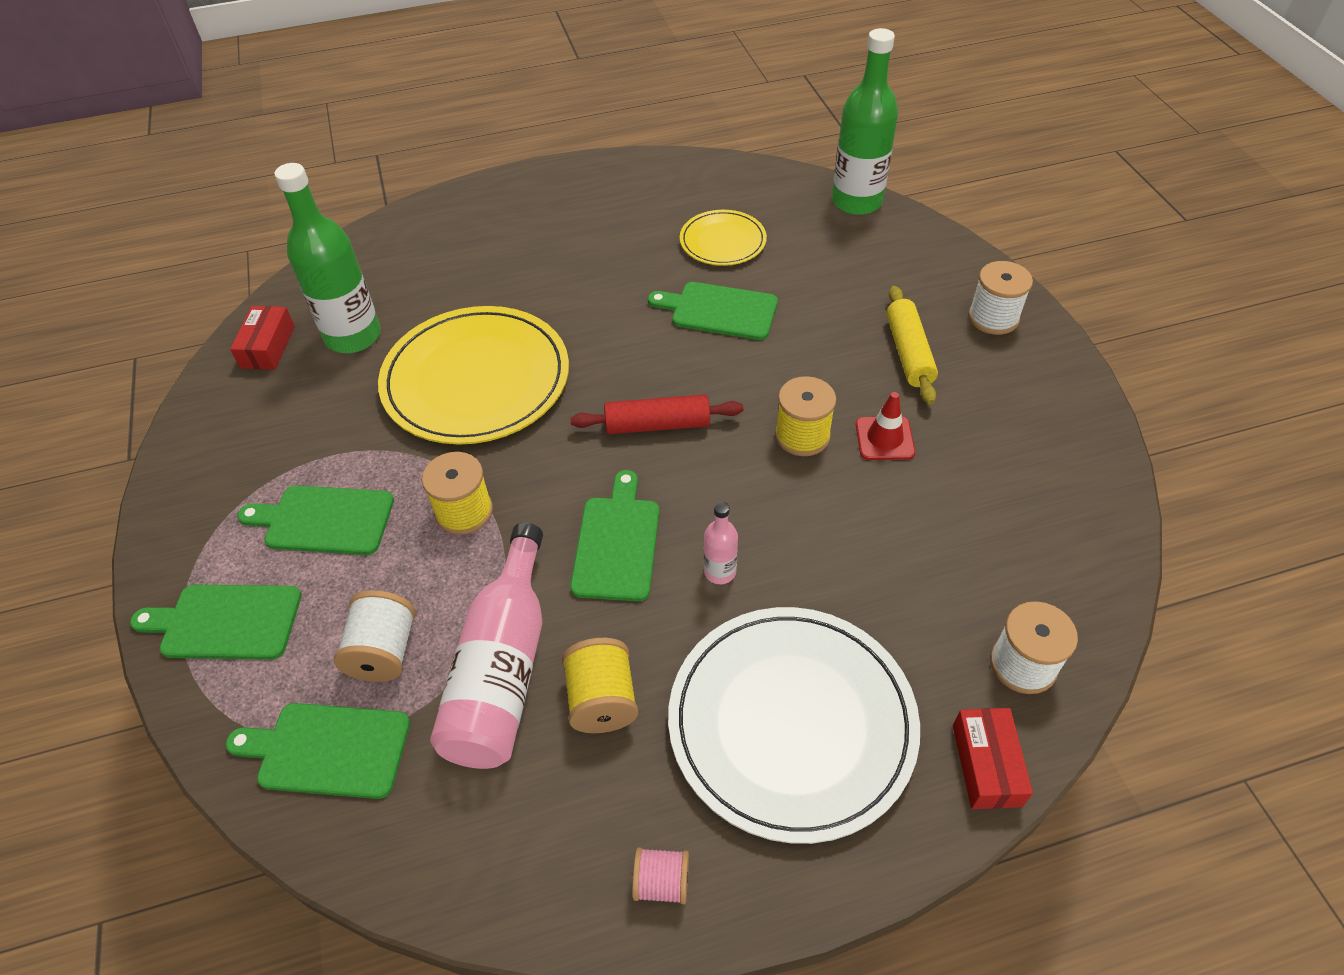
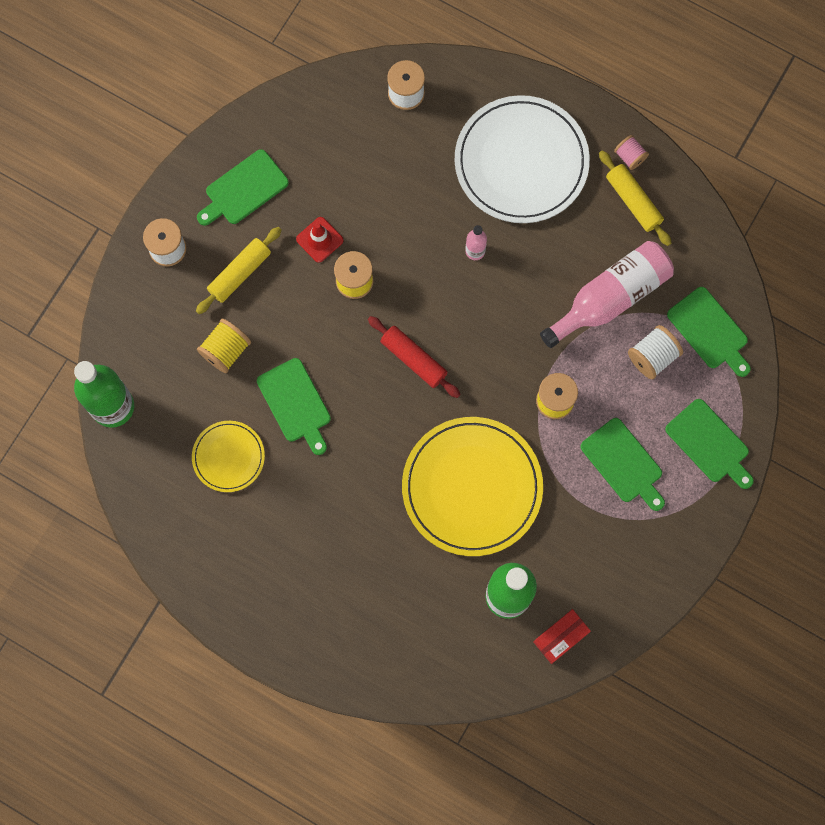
camera: 135 degrees left, 25 degrees up
(592, 821) = (633, 201): none -> yellow rolling pin
(602, 700) = (583, 244): yellow spool -> yellow spool (226, 350)
(617, 543) = (503, 311): green cutting board -> green cutting board (244, 189)
(986, 765) = (469, 78): red box -> none

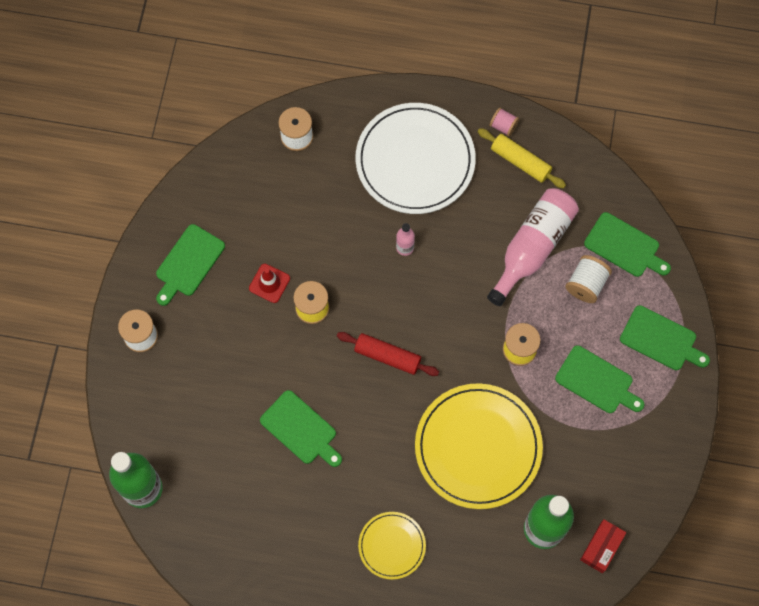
camera: 20 degrees left, 5 degrees down
(226, 350) = (223, 405): yellow spool -> none
(228, 457) = (260, 496): yellow plate -> yellow plate (392, 546)
(239, 273) = (211, 335): yellow rolling pin -> none

